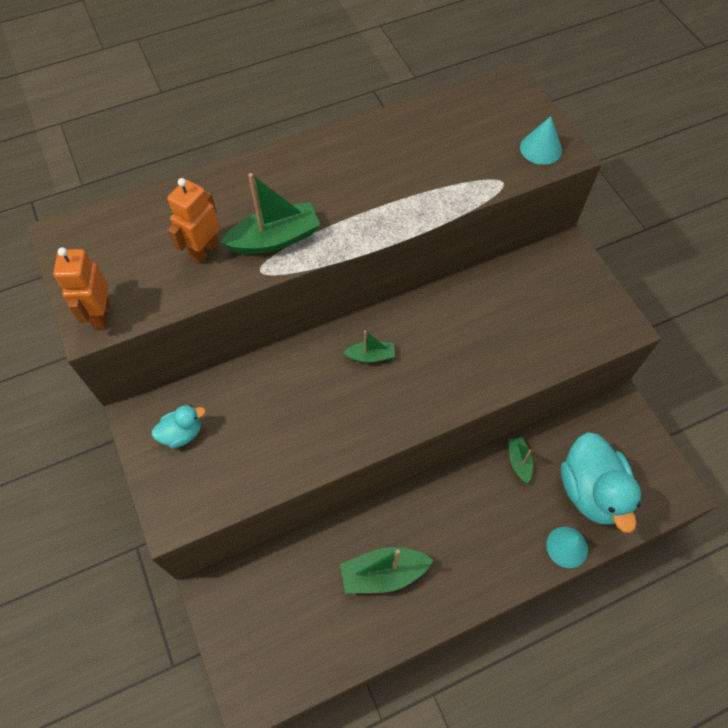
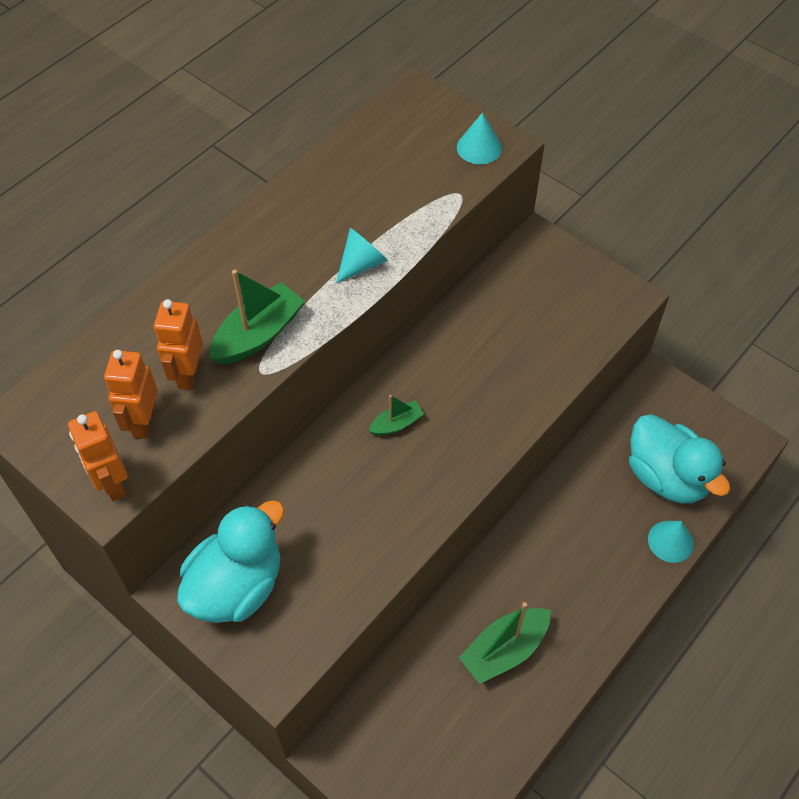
camera: 25 degrees left, 5 degrees down
(150, 275) = (143, 422): none -> orange robot
(182, 433) = (237, 586): turquoise duck -> turquoise duck, size x2.04
(389, 212) = (362, 264): none -> turquoise cone
(519, 461) = (583, 478): green boat -> none

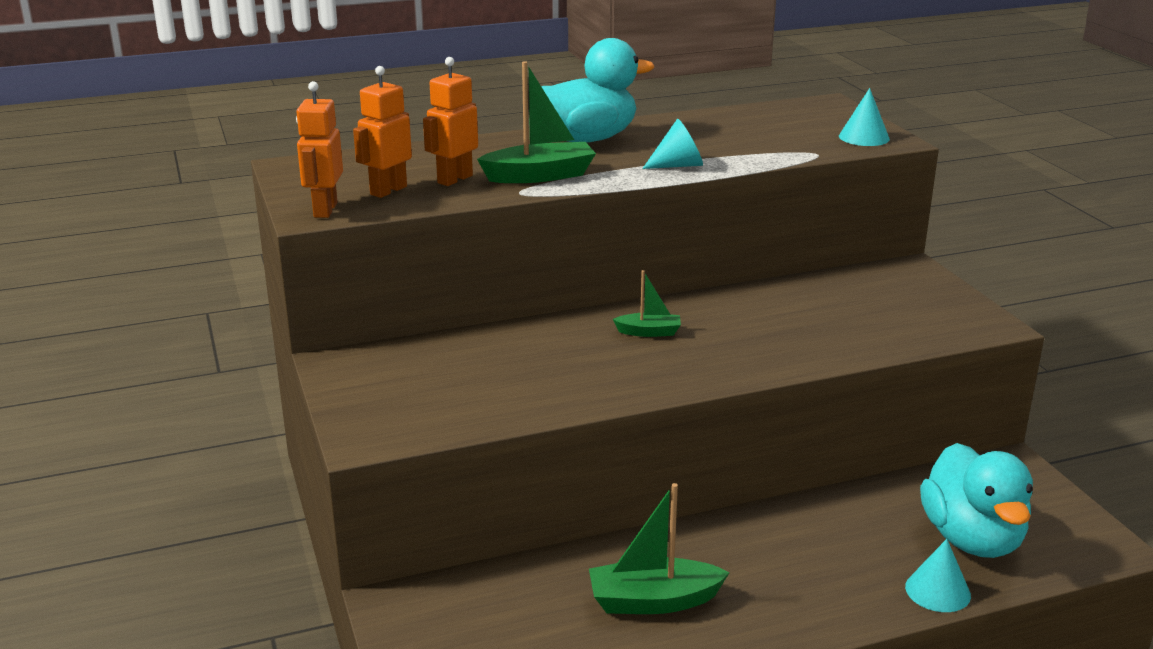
camera: 30 degrees right, 30 degrees down
(237, 586) = (390, 377): turquoise duck -> turquoise duck (586, 139)

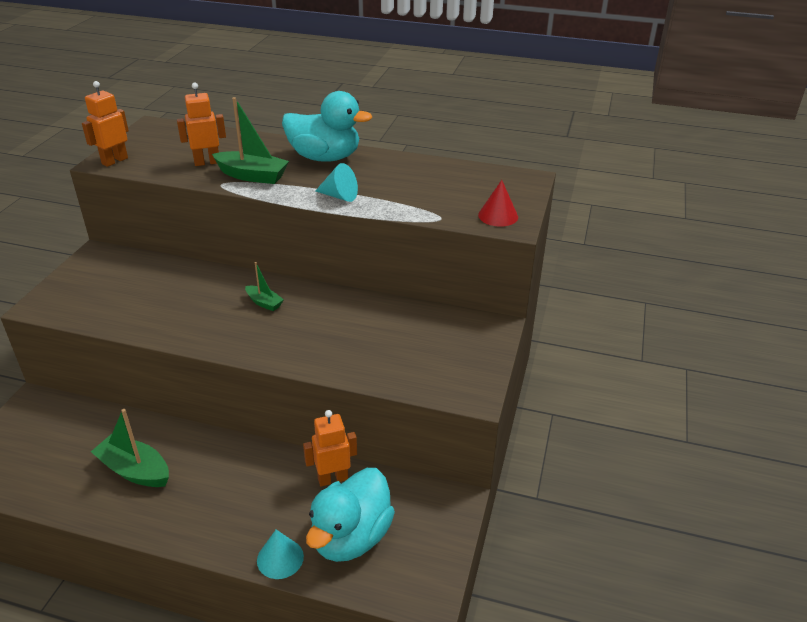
camera: 35 degrees right, 10 degrees up
(388, 190) = (163, 158): orange robot -> orange robot (333, 479)
(864, 137) = (498, 216): turquoise cone -> red cone

